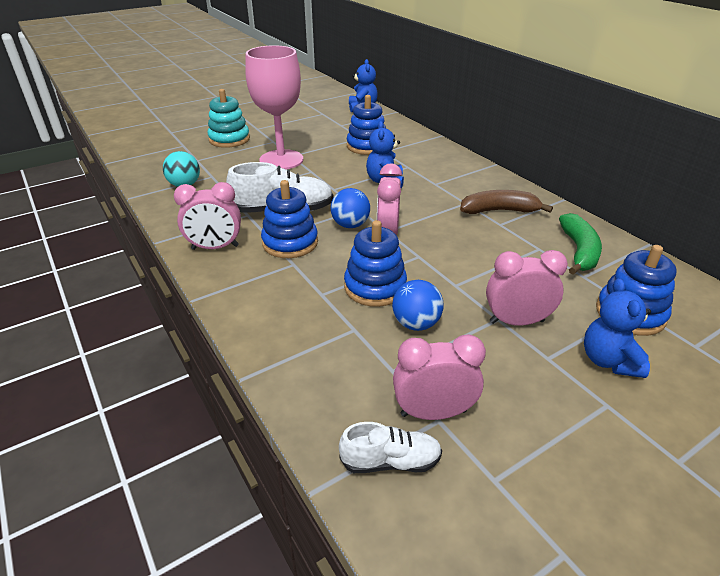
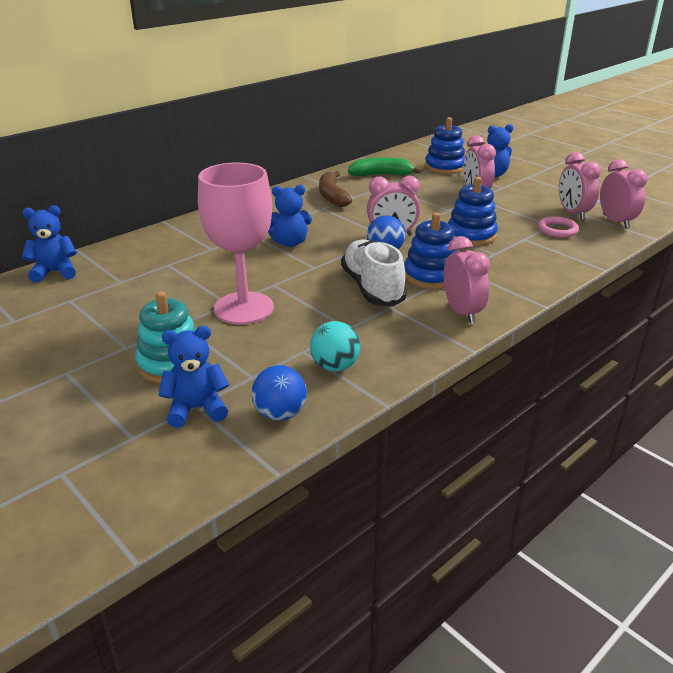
camera: 100 degrees left, 5 degrees down
(179, 145) = (196, 409): none -> blue teddy bear
(367, 146) = (196, 258): blue stacking toy -> none
(373, 371) = (557, 230): none -> pink ring
(391, 461) = (616, 221): white shoe -> pink clock
(416, 324) = (501, 220): blue ball -> blue ball (280, 414)

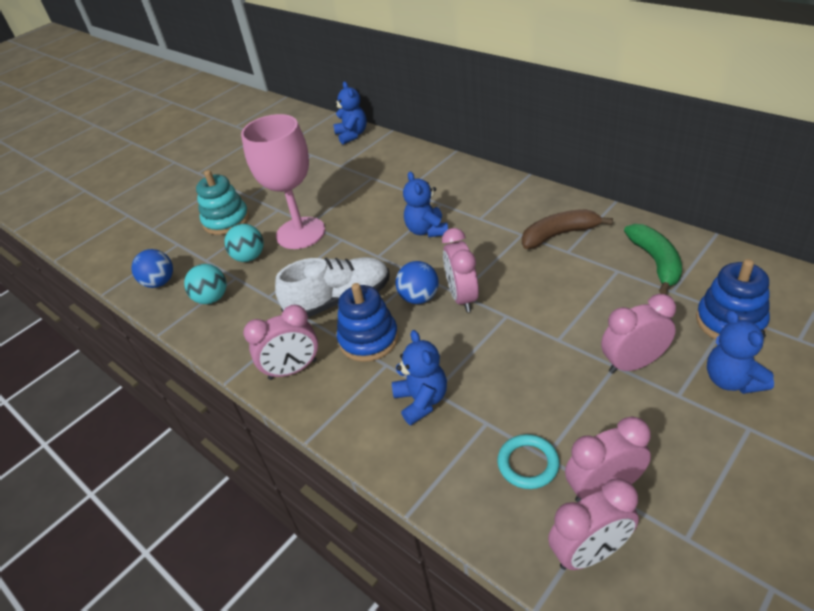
camera: 90 degrees right, 10 degrees up
(196, 409) = (173, 245): blue teddy bear -> blue teddy bear (422, 401)
(268, 342) = (249, 257): none -> turquoise ball
(471, 235) = (482, 367): blue stacking toy -> none
(557, 230) = (528, 464): pink ring -> turquoise ring

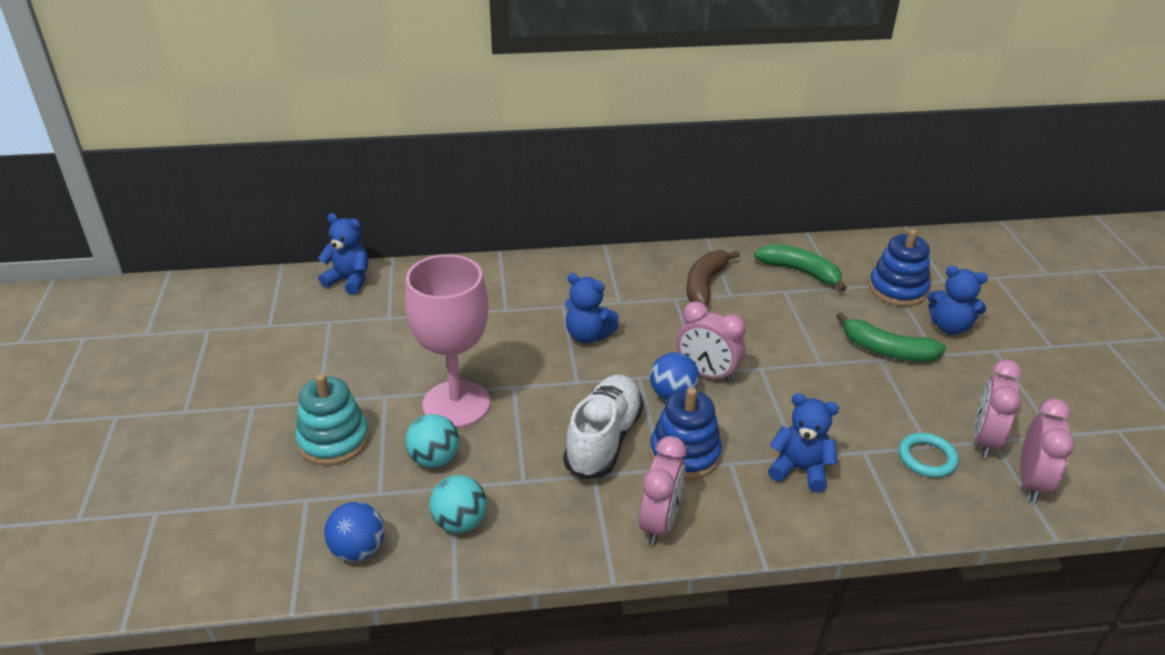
camera: 55 degrees left, 5 degrees down
(633, 364) = (887, 350): pink clock -> green banana

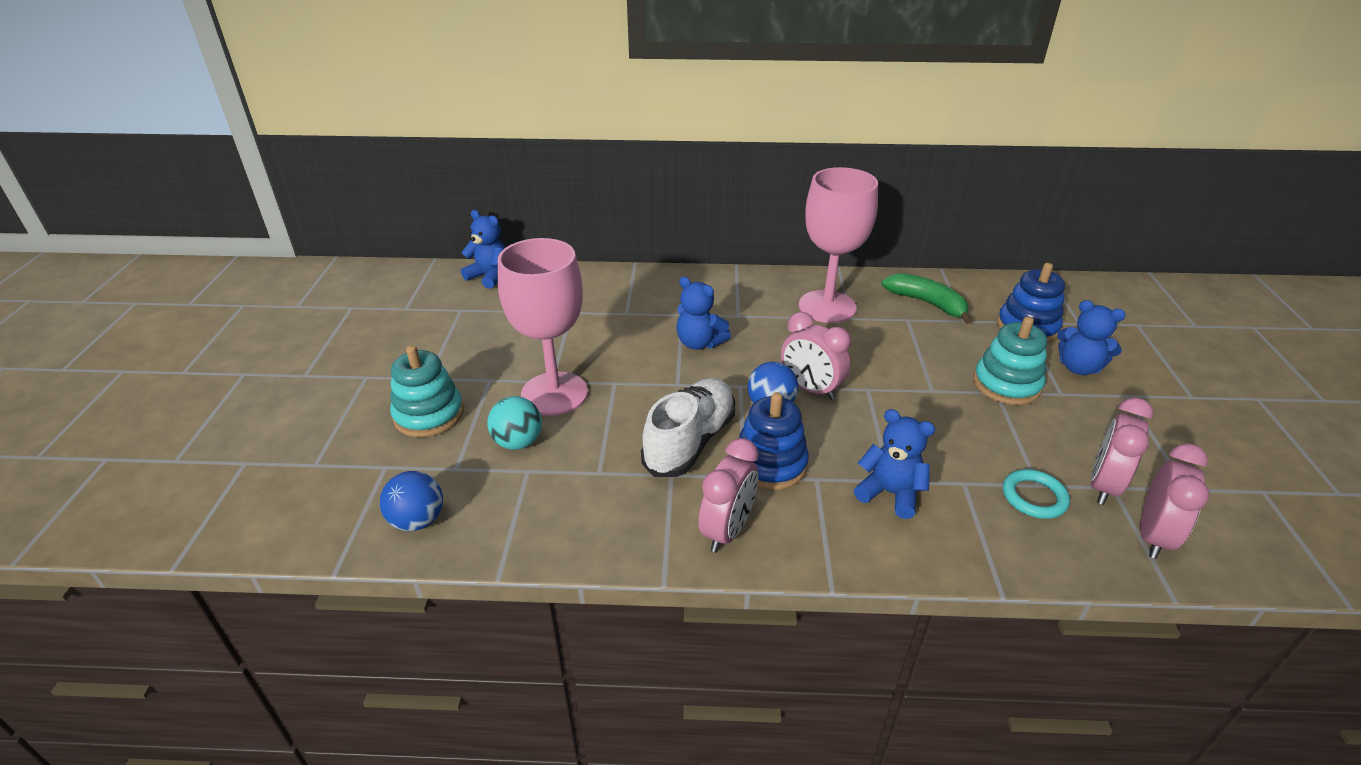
camera: 10 degrees right, 0 degrees up
(460, 522) = (524, 506): turquoise ball -> none
(705, 284) = (827, 307): brown banana -> pink goblet
(887, 350) = (1006, 385): green banana -> turquoise stacking toy

